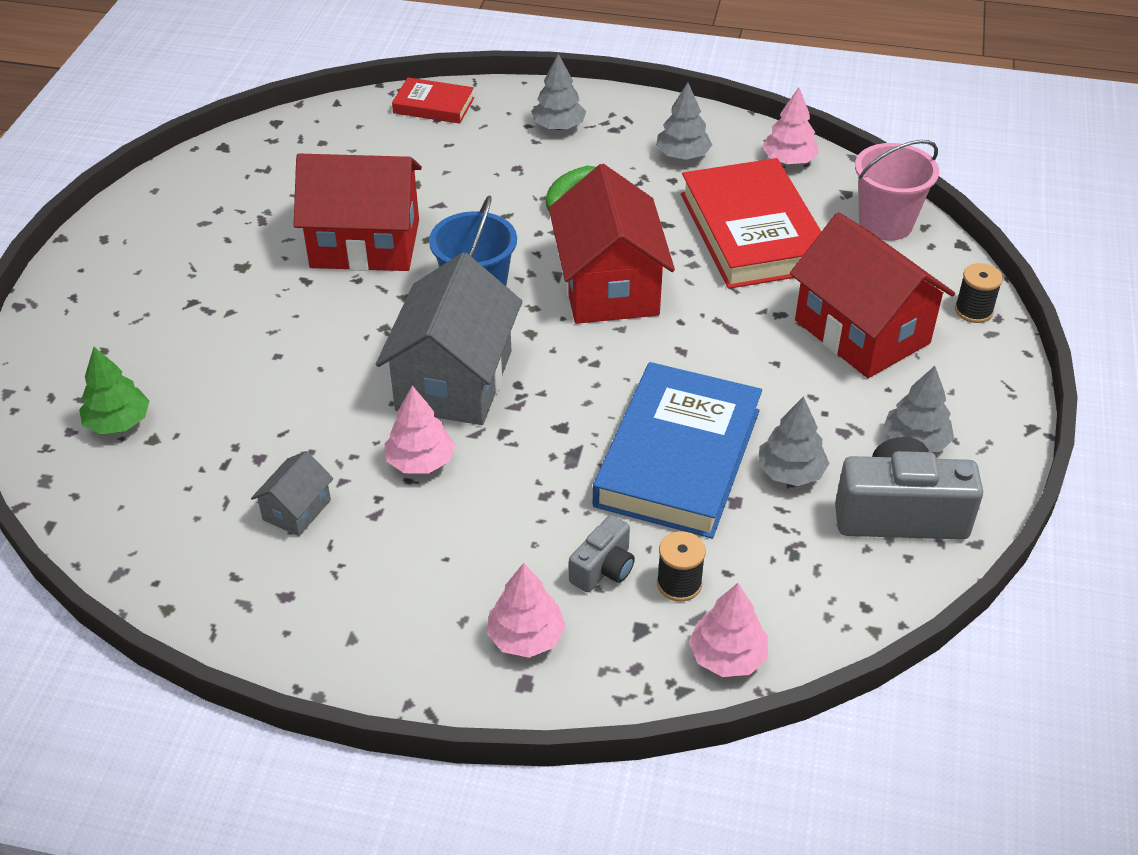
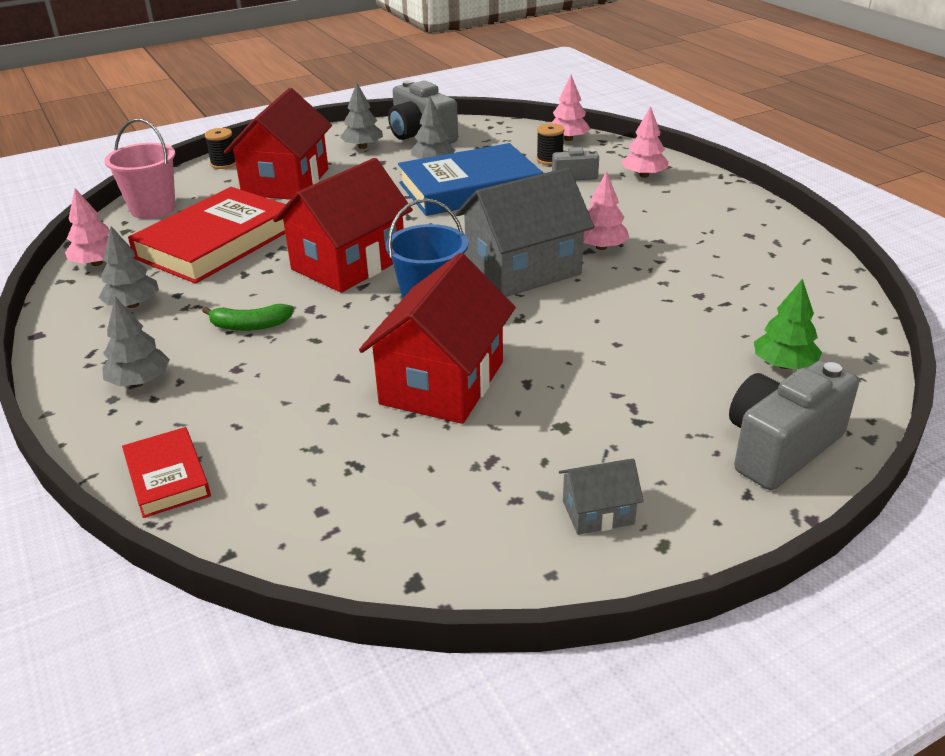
camera: 130 degrees left, 10 degrees down
(72, 343) = (780, 447): none -> grey camera
(297, 510) = (703, 262): grey house -> grey house (598, 512)
(365, 244) = (442, 383): red house -> red house turned 60 degrees clockwise

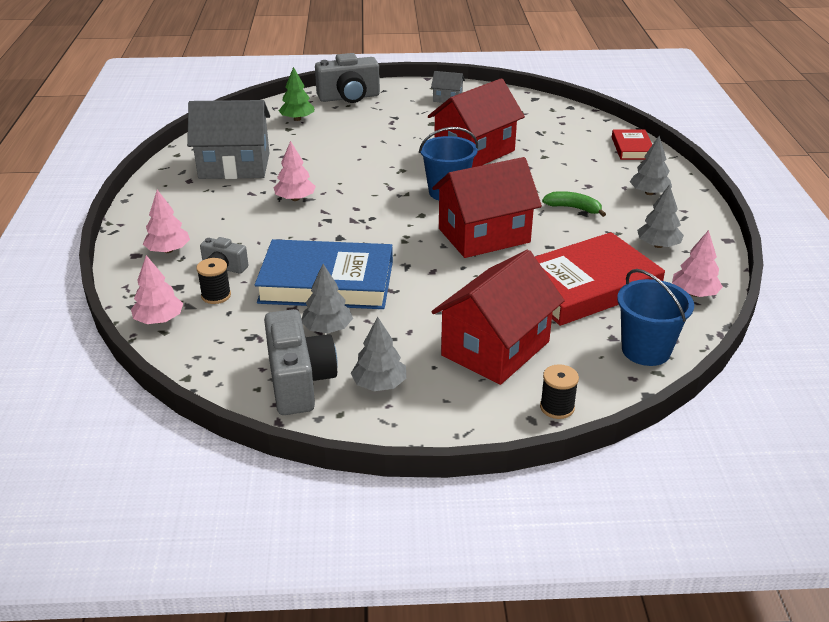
camera: 155 degrees left, 0 degrees up
(153, 209) = (646, 350): pink bucket -> blue bucket
(523, 270) = (366, 198): grey house -> grey house (234, 166)

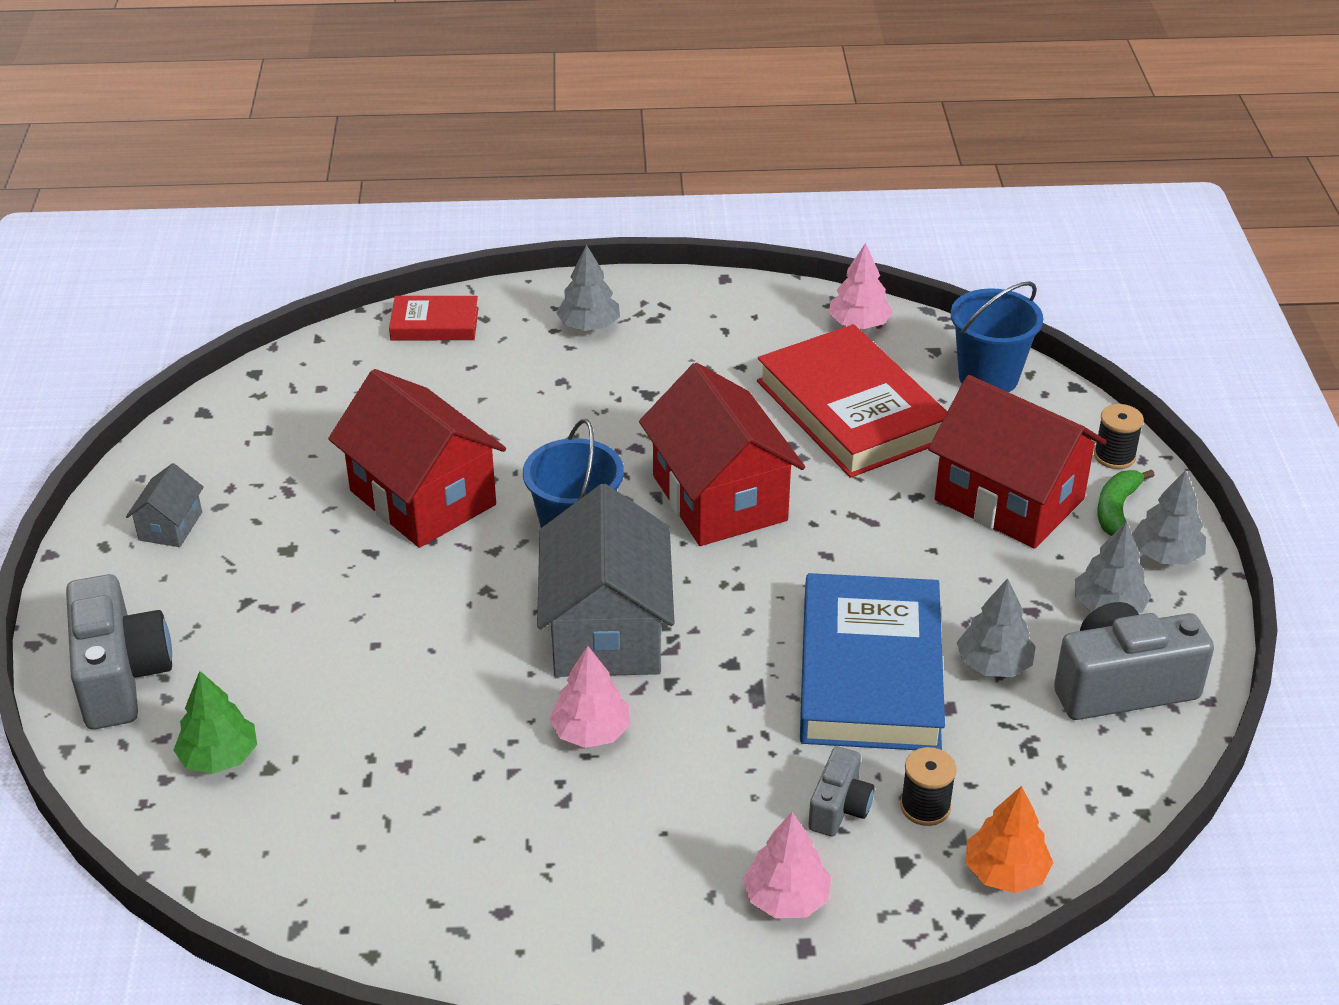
camera: 90 degrees left, 5 degrees up
(159, 320) = (1005, 872): pink tree -> orange tree
(234, 166) = (441, 842): grey house -> grey house (606, 630)
(573, 208) = (635, 402): green banana -> green banana (1116, 510)
(658, 245) = (741, 337): grey tree -> grey tree (1166, 555)

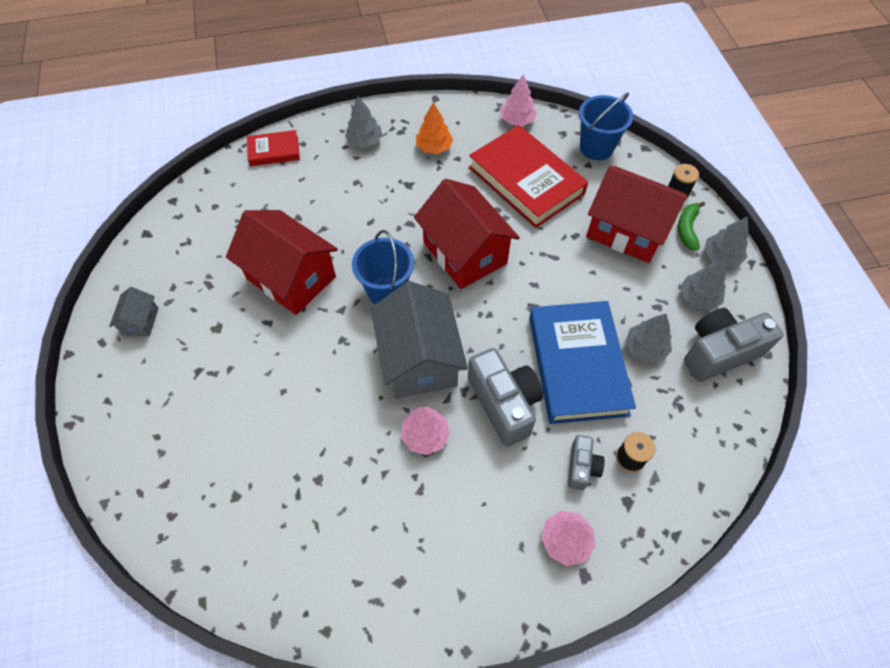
camera: 10 degrees left, 20 degrees up
(121, 676) = (129, 441): grey camera -> grey camera (504, 404)
(219, 757) = (202, 493): green tree -> none
(1005, 872) = (686, 498): orange tree -> orange tree (434, 147)

